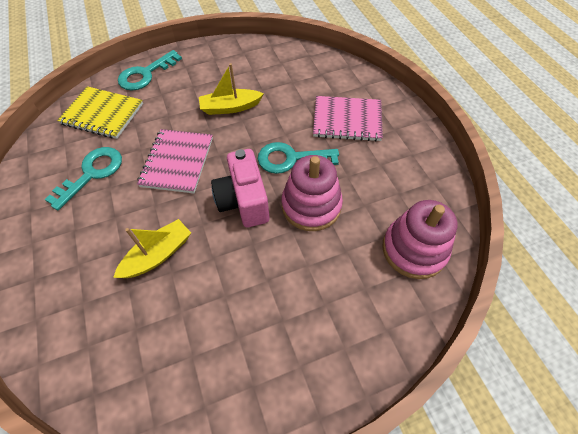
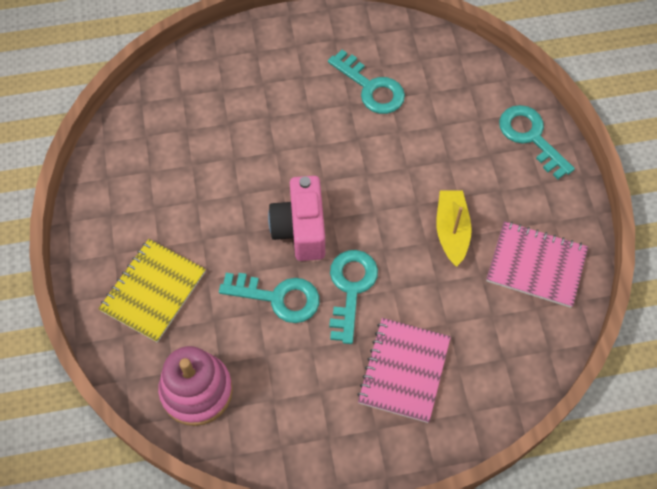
camera: 100 degrees right, 5 degrees up
(102, 114) = (462, 93): yellow notebook -> yellow notebook (153, 291)
(158, 255) = (255, 147): yellow boat -> none
(177, 162) = (371, 168): pink notebook -> pink notebook (536, 265)
(244, 201) = (300, 229): pink camera -> pink camera turned 90 degrees counterclockwise
(311, 206) = (278, 297): pink stacking toy -> turquoise key

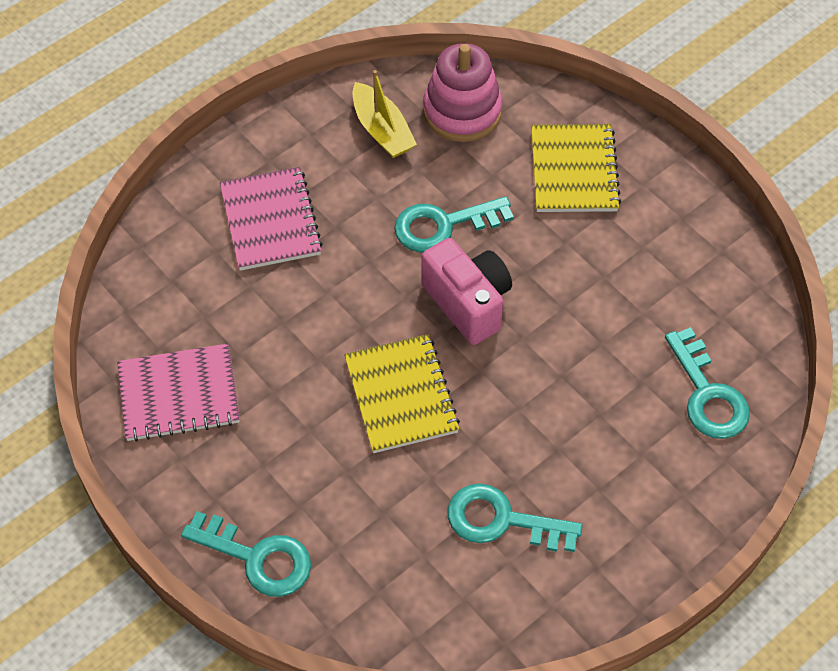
camera: 150 degrees right, 5 degrees down
(351, 288) = (373, 270): turquoise key -> turquoise key (708, 394)
(385, 190) = (401, 395): none -> yellow notebook
(451, 231) = (296, 385): yellow boat -> yellow boat (382, 130)

